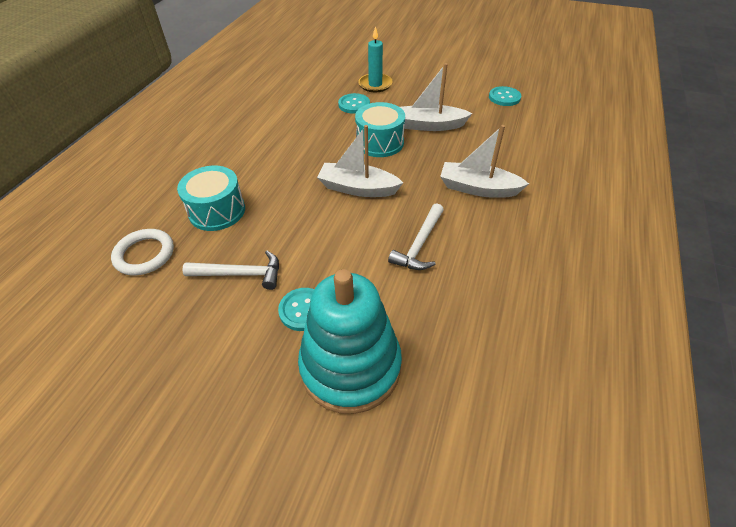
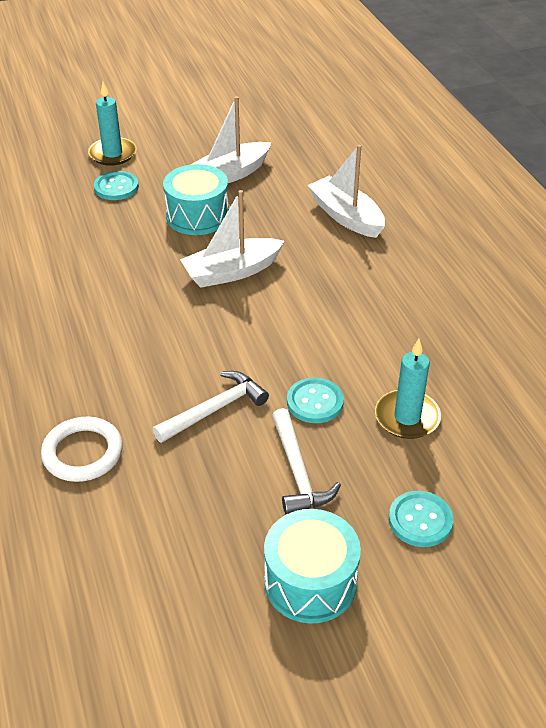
camera: 40 degrees left, 5 degrees down
(217, 211) = (106, 370): turquoise drum -> turquoise drum (310, 582)
(350, 366) = (407, 417): turquoise stacking toy -> turquoise candle
(420, 244) = (351, 292): white hammer -> white hammer (298, 472)
(478, 188) = (346, 216): white boat -> white boat turned 75 degrees clockwise
(504, 97) = (272, 113): turquoise button -> turquoise button (420, 520)

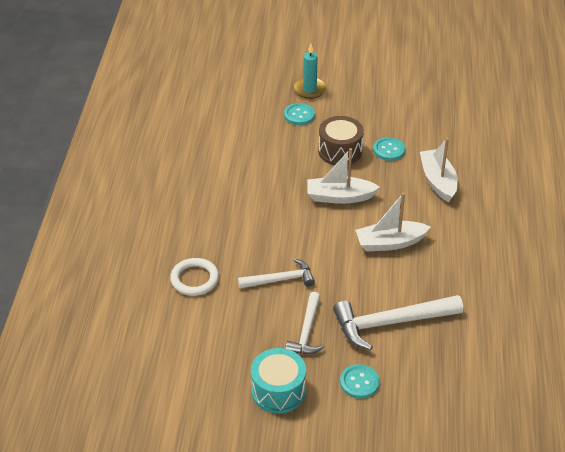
camera: 25 degrees right, 0 degrees up
(197, 216) = (340, 151): turquoise drum -> brown drum
(230, 174) = (378, 127): white boat -> white boat (390, 243)
(315, 402) = (341, 295): turquoise button -> turquoise button (389, 150)
(407, 417) = (391, 323): turquoise candle -> white hammer

